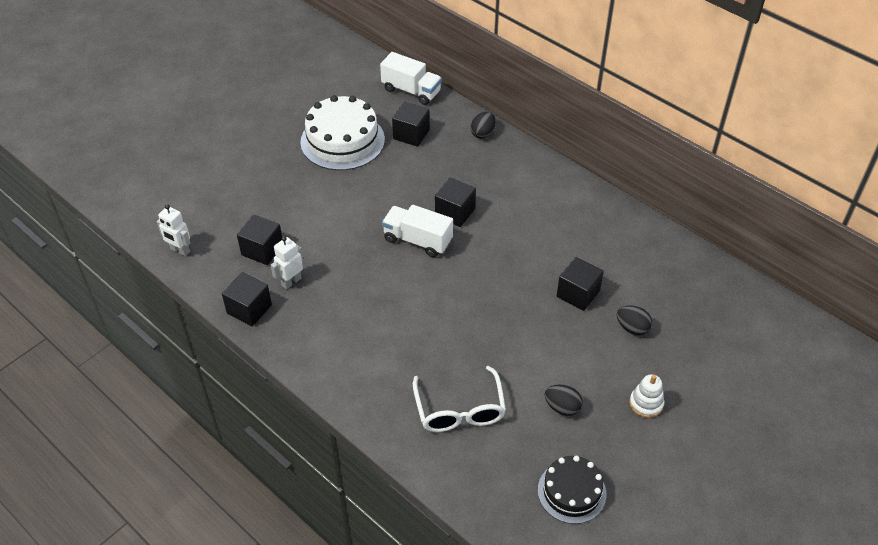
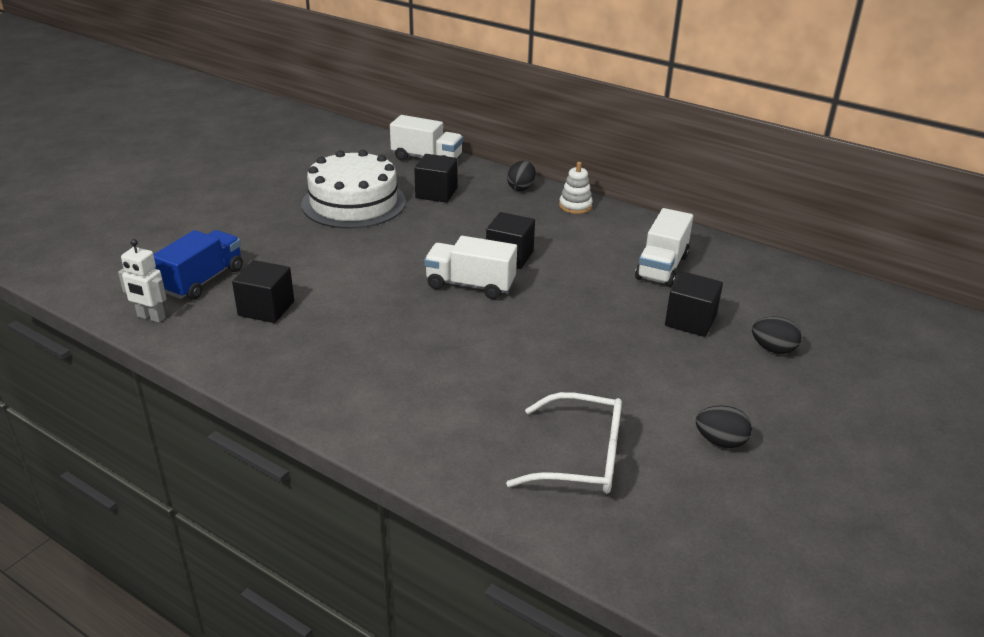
camera: 10 degrees left, 15 degrees down
(218, 217) = (203, 280): none -> blue truck
(249, 309) = (255, 371): black cube -> none
(291, 281) = (310, 337): white robot -> none
(459, 409) = (580, 458): white glasses -> white glasses turned 60 degrees counterclockwise
(571, 492) = (776, 542): black cake -> none
(573, 235) = (662, 267): none -> white truck
(646, 403) = (829, 426): white stacking toy -> white stacking toy (575, 206)

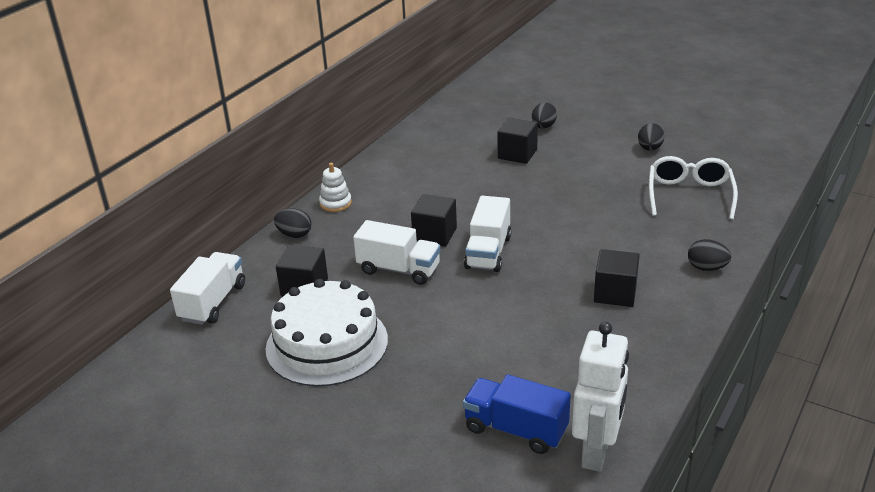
camera: 90 degrees left, 0 degrees up
(151, 317) = (596, 452): white robot -> white robot, size x1.67
(266, 308) = (557, 369): black cube -> black cube (615, 293)
(400, 438) = (706, 268): none -> black egg
(662, 267) = (442, 163): white truck -> white truck (399, 269)

